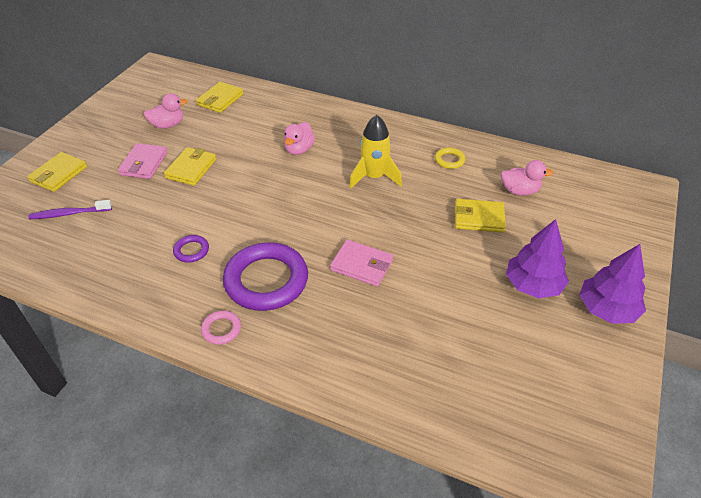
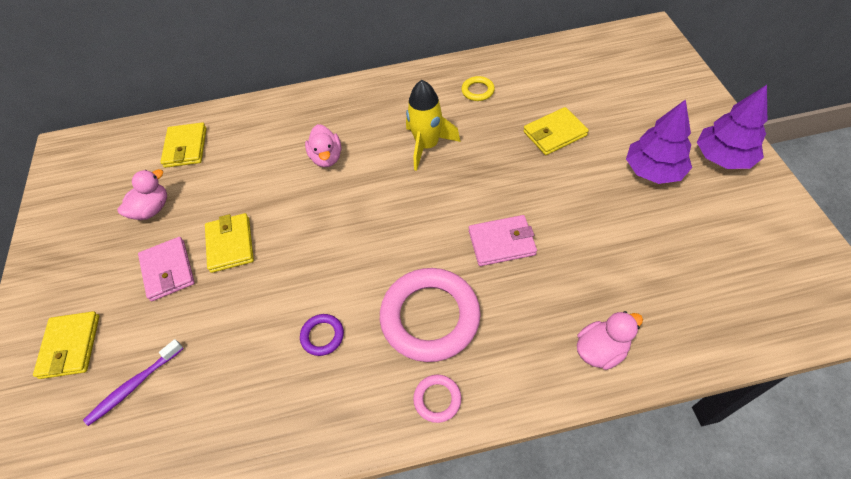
camera: 30 degrees left, 10 degrees up
(266, 280) = (430, 317): purple ring -> pink ring
(519, 191) = (562, 88): pink duck -> pink duck (601, 350)

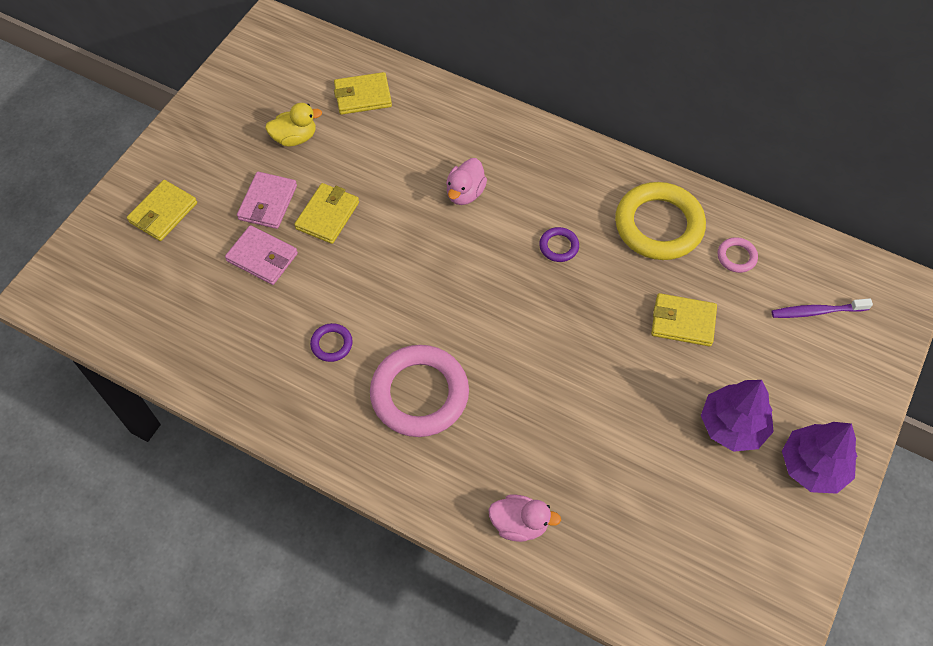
camera: 35 degrees right, 5 degrees up
(134, 385) = (183, 277): purple toothbrush -> purple toothbrush (817, 312)
(152, 209) = (295, 138): pink duck -> yellow duck
(186, 147) = (363, 96): yellow wallet -> yellow wallet turned 45 degrees clockwise
(427, 146) = (558, 246): yellow rocket -> purple ring
(437, 399) = (368, 456): pink ring -> pink ring (736, 257)
(477, 91) = (658, 225): yellow ring -> yellow ring, size x2.28
(501, 243) = (532, 381): pink wallet -> pink wallet (262, 257)

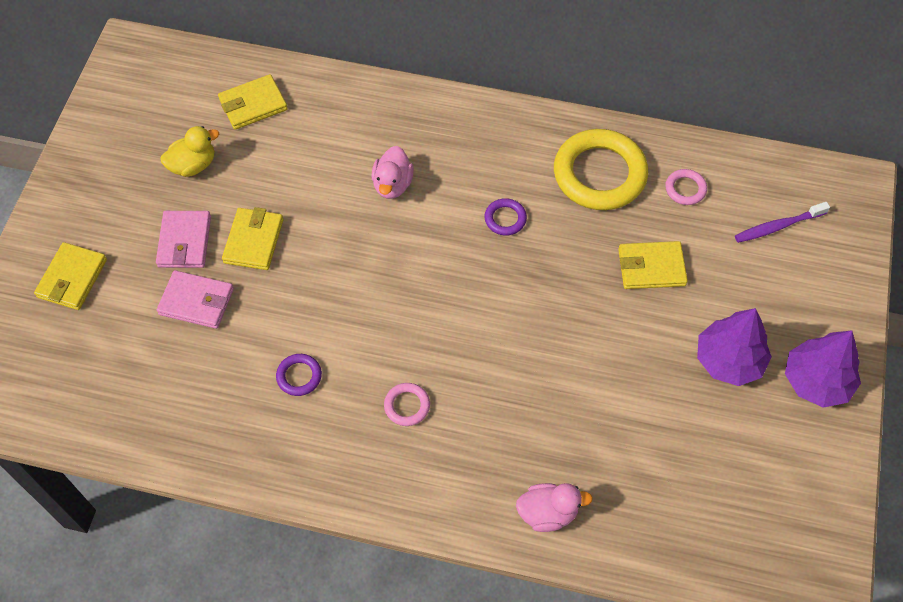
camera: 15 degrees left, 0 degrees up
(419, 394) = (407, 406): pink ring -> pink ring, size x0.44

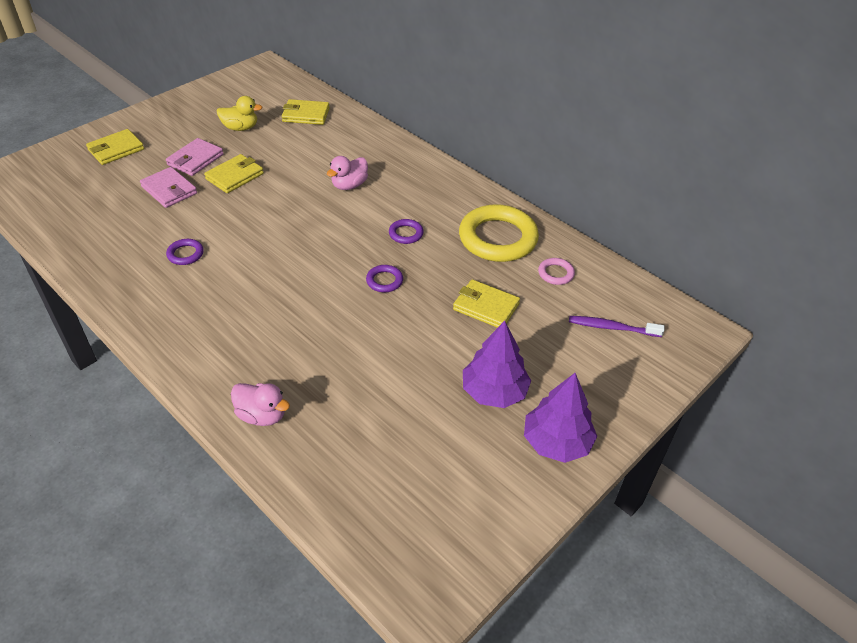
camera: 30 degrees right, 15 degrees down
(407, 406) = (234, 303): pink ring -> none
(532, 291) = (384, 281): none -> purple ring

